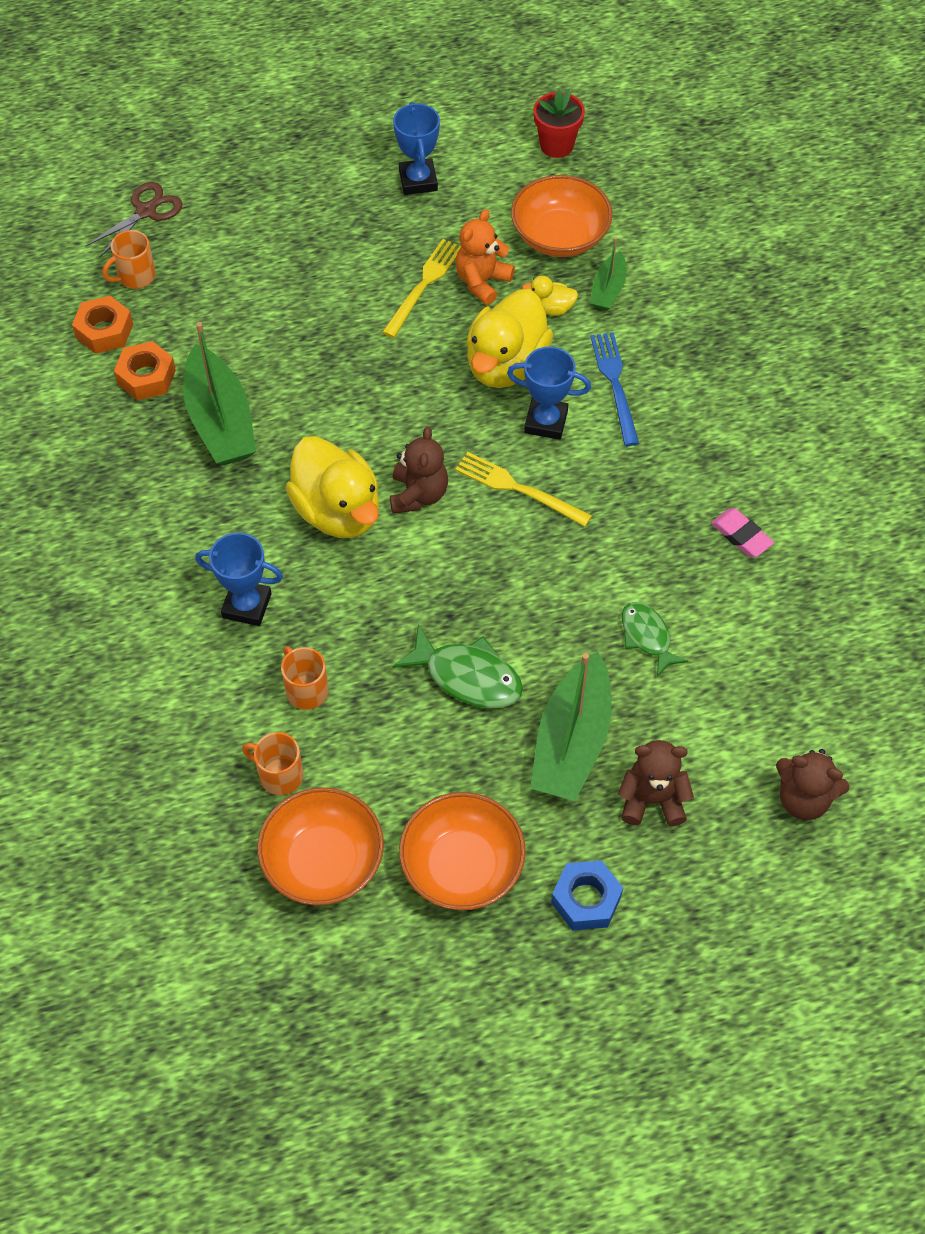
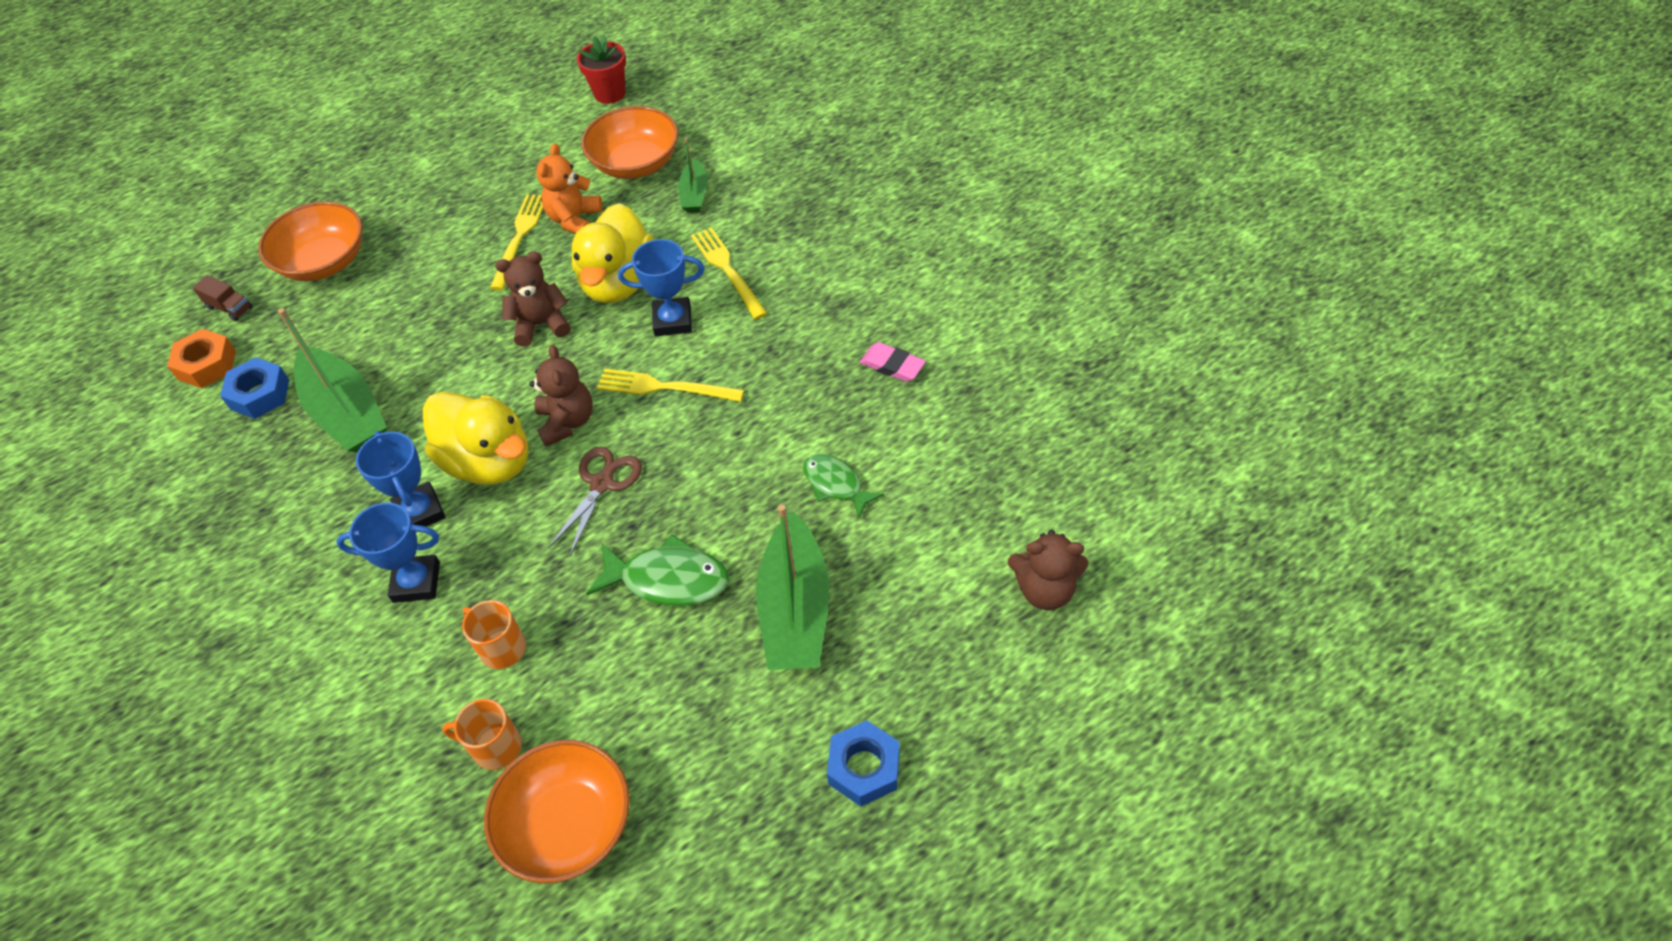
camera: 15 degrees left, 5 degrees down
(135, 277) = (230, 308): orange mug -> brown truck
(146, 211) = (228, 248): brown scissors -> brown scissors (602, 484)
(146, 377) = (260, 394): orange nut -> blue nut
(418, 181) = (489, 154): blue trophy -> blue trophy (420, 512)
(462, 866) = (721, 777): orange bowl -> orange bowl (324, 262)
(551, 308) = (647, 224): yellow duck -> none
(615, 384) = (728, 270): blue fork -> yellow fork
(652, 800) = (896, 641): brown teddy bear -> brown teddy bear (541, 324)

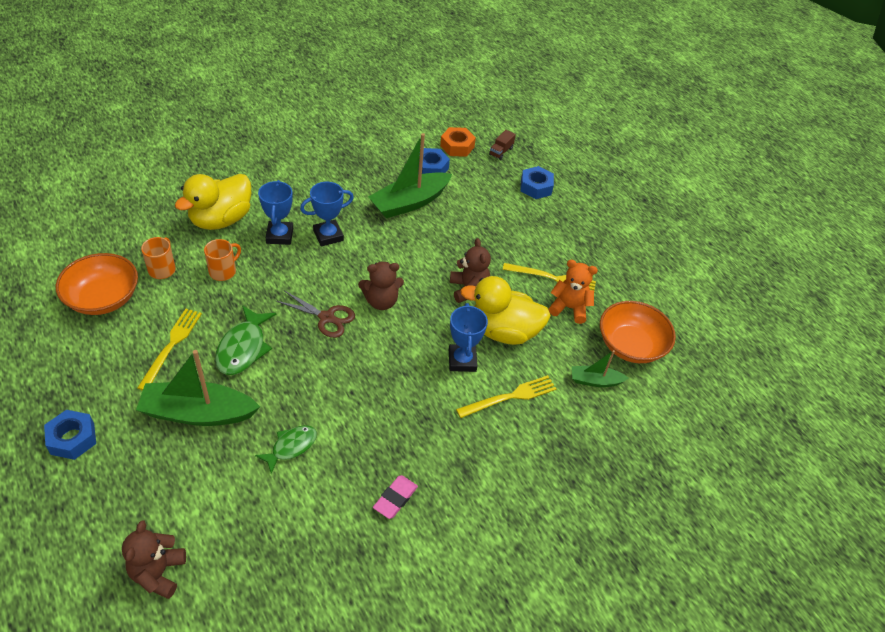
camera: 85 degrees right, 5 degrees down
(324, 262) = (536, 187): orange bowl -> blue nut
(489, 461) = (358, 265): yellow duck -> yellow duck (221, 219)
(610, 93) = (713, 332): red flower pot -> none
(665, 387) = (400, 353): yellow fork -> yellow fork (171, 346)

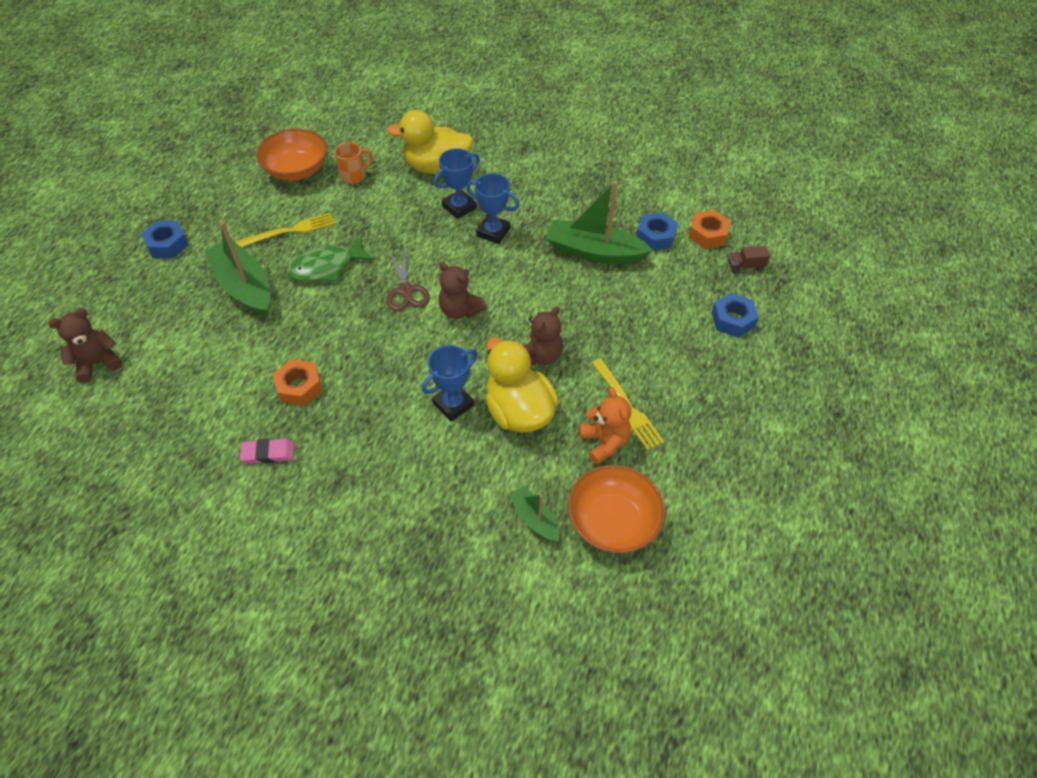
camera: 55 degrees right, 5 degrees up
(223, 271) = (387, 205): orange mug -> none
(291, 447) = (261, 357): green fish -> none
(350, 440) = (299, 387): none -> orange nut
(510, 397) = (447, 464): yellow fork -> none

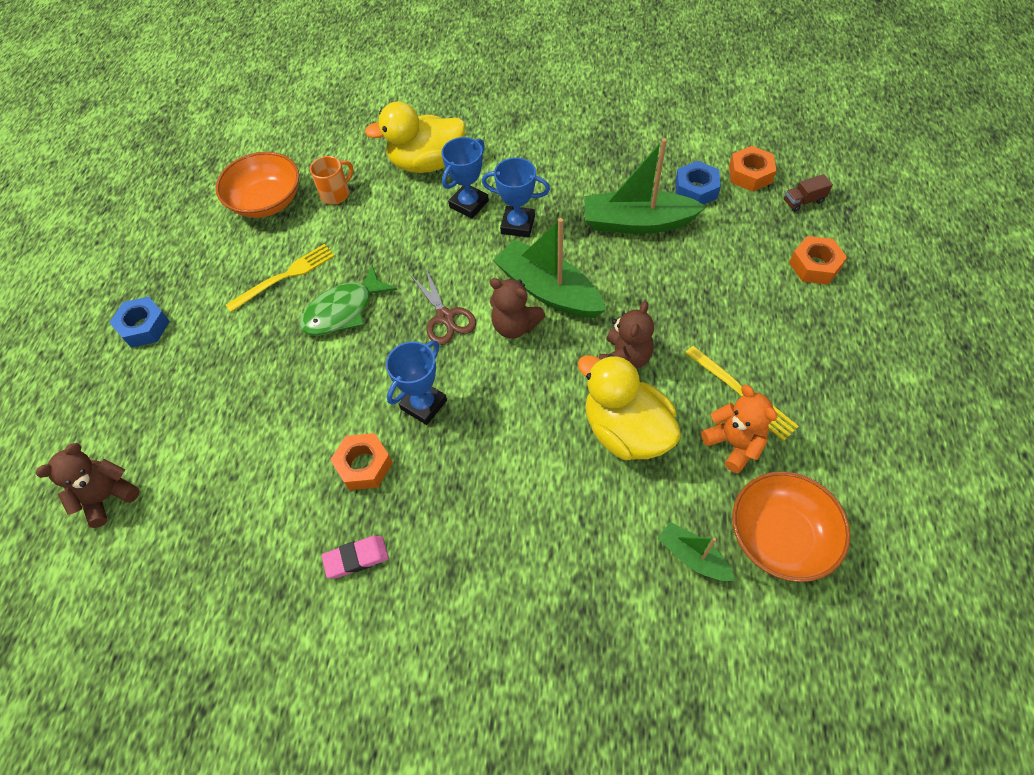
camera: 10 degrees left, 5 degrees up
(244, 287) = (255, 357): green boat -> green boat (548, 290)
(453, 404) = (549, 441): blue trophy -> blue trophy (423, 404)
(733, 320) = (815, 265): blue nut -> orange nut

